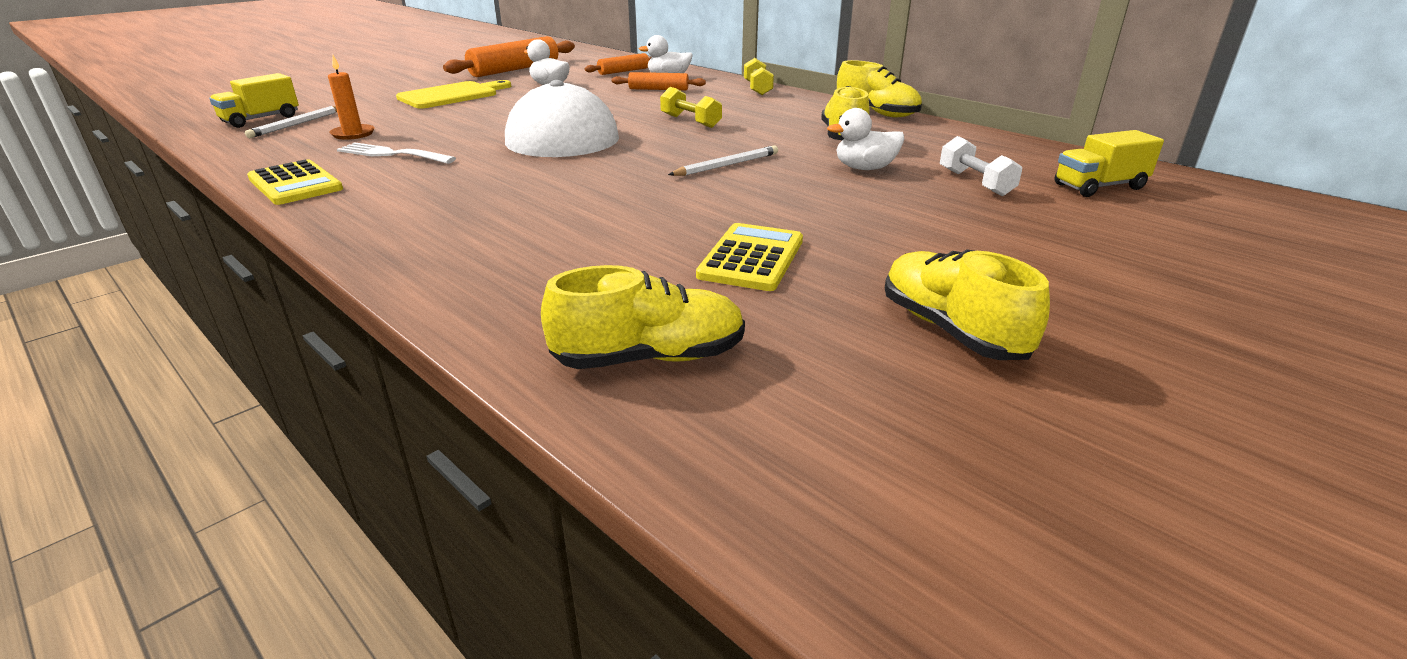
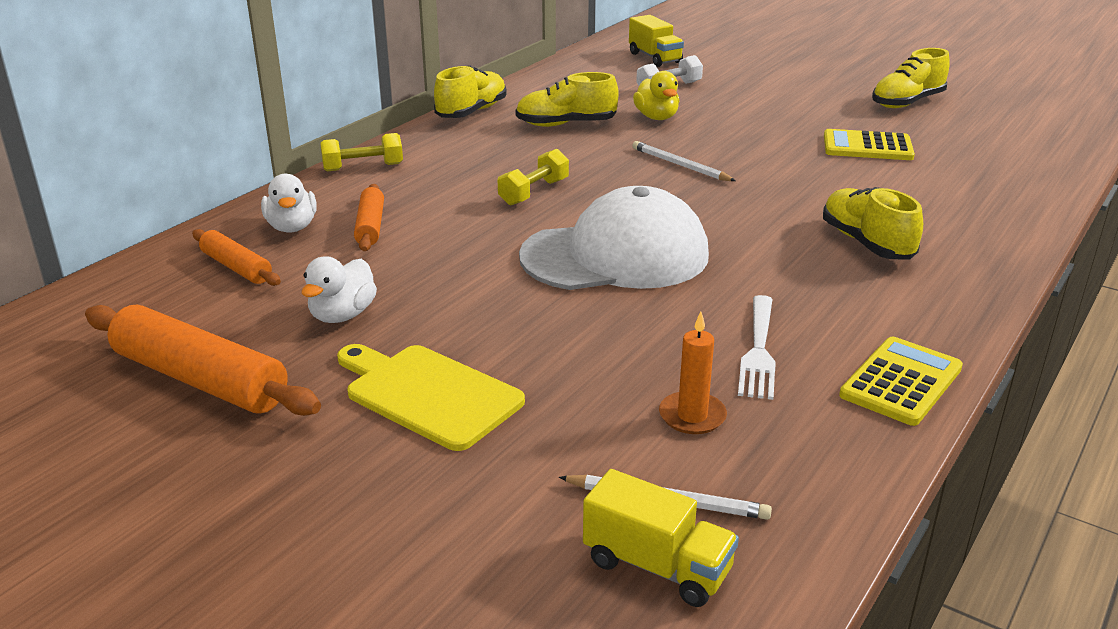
camera: 100 degrees left, 0 degrees up
(649, 358) = (1015, 163): yellow shoe -> yellow shoe (866, 243)
(864, 168) = (656, 117): white duck -> yellow duck

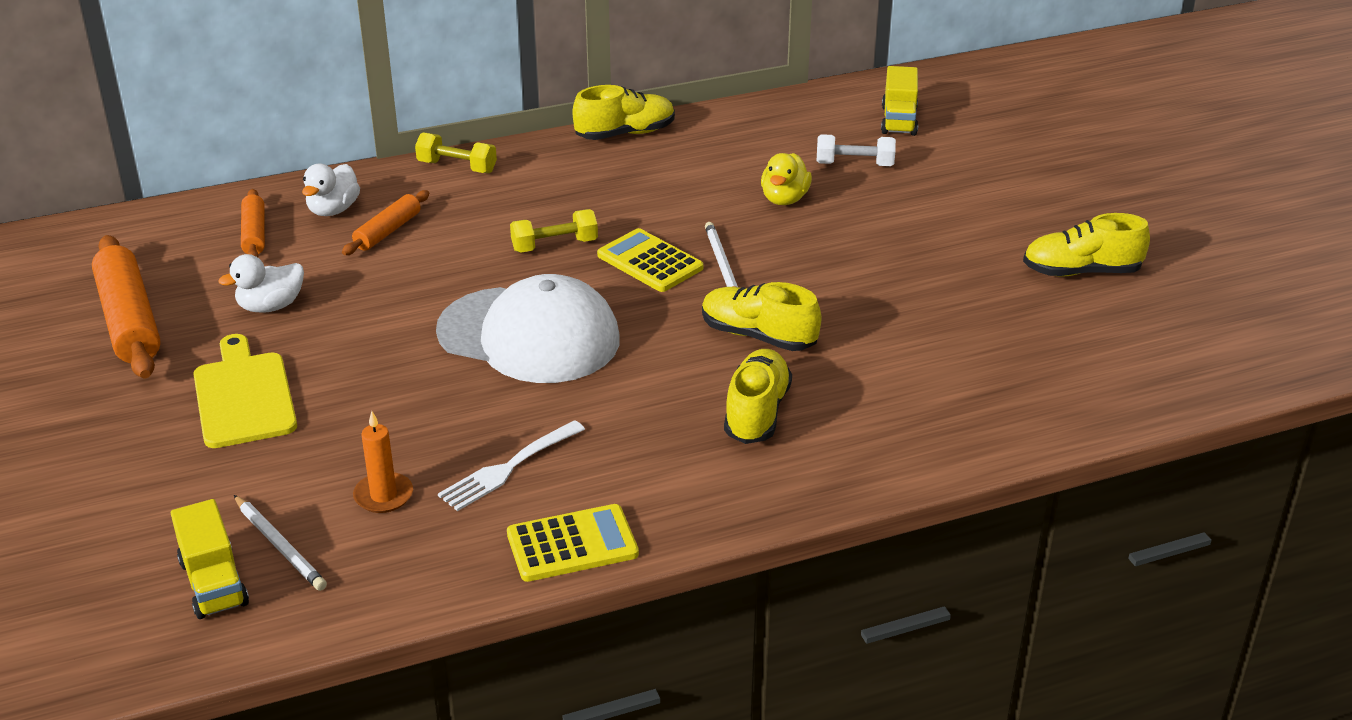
camera: 35 degrees right, 5 degrees up
(566, 124) = (688, 178): yellow shoe -> yellow shoe (758, 336)
(867, 147) = (939, 310): yellow calculator -> yellow calculator (650, 262)

